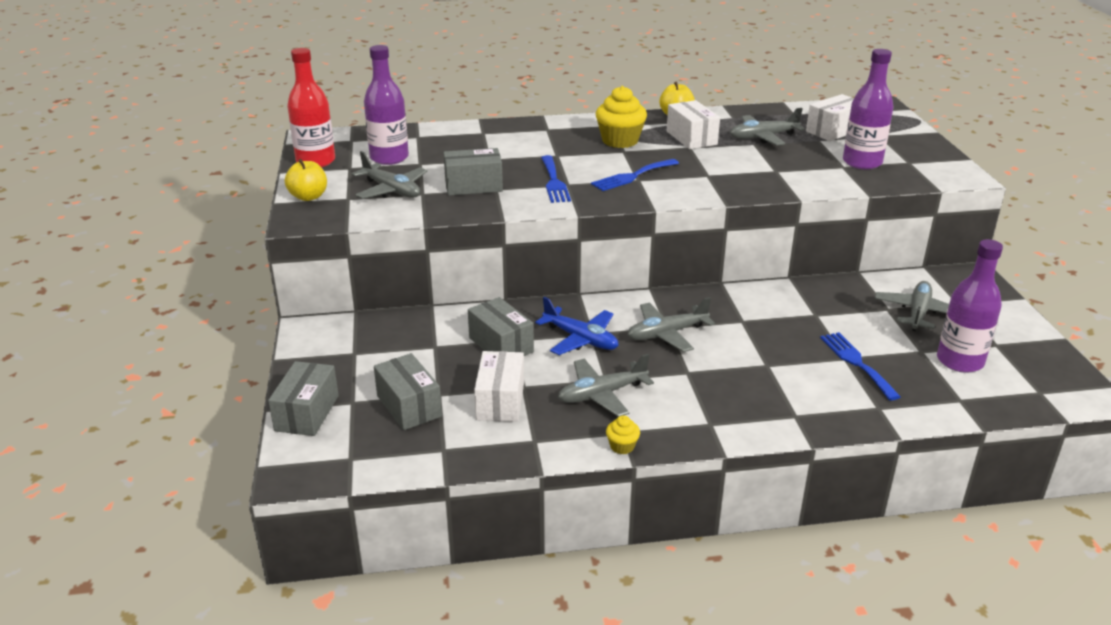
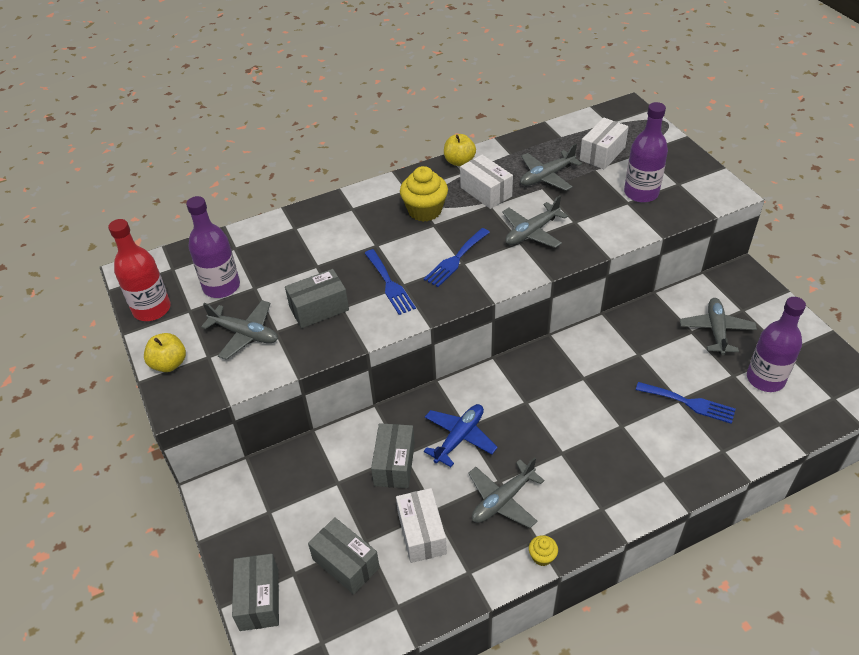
camera: 15 degrees left, 15 degrees up
(501, 345) = (394, 464): grey box -> grey box turned 60 degrees clockwise
(580, 339) = (459, 438): blue plane -> blue plane turned 75 degrees counterclockwise
(667, 334) = (528, 411): grey plane -> grey plane (532, 232)
(856, 363) = (689, 403): blue fork -> blue fork turned 150 degrees clockwise

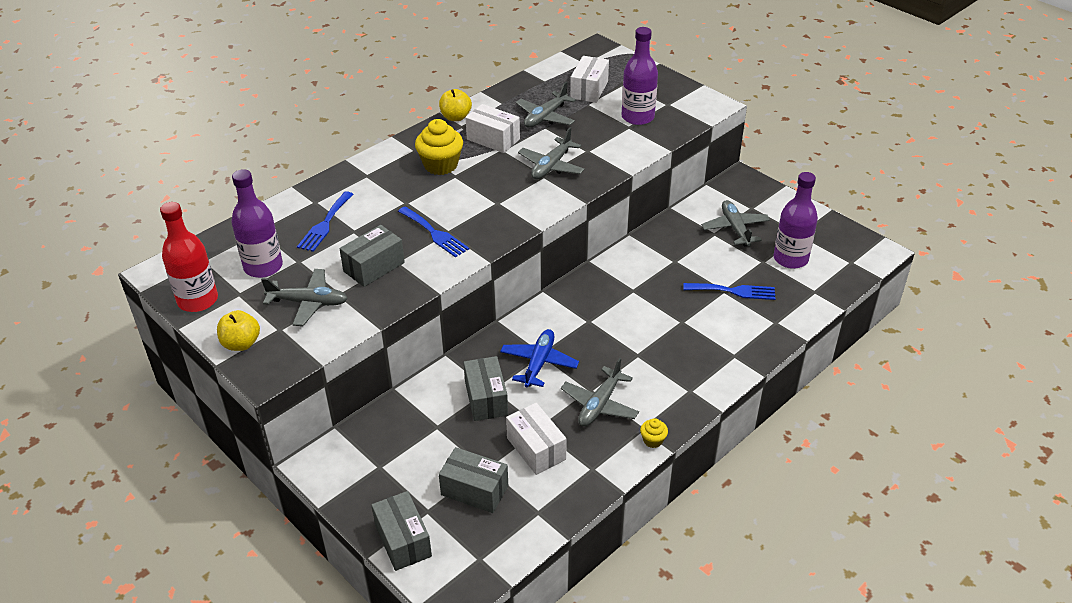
camera: 20 degrees left, 5 degrees down
(455, 259) = (489, 201): blue fork -> blue fork (325, 224)

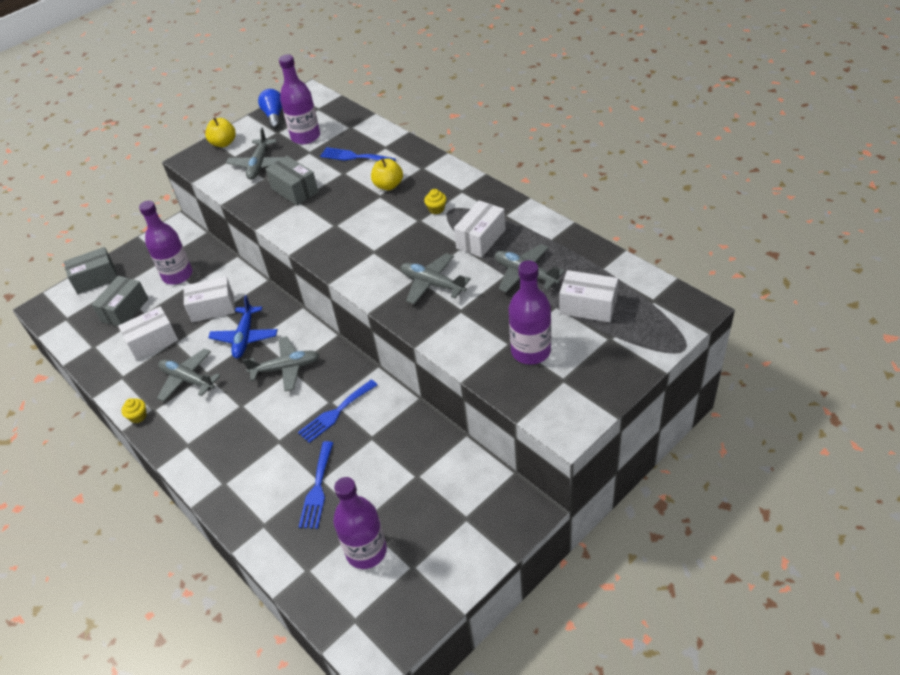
camera: 95 degrees right, 5 degrees up
(198, 300) = (274, 116): red bottle -> blue light bulb
(417, 444) = (177, 275): none -> purple bottle
(434, 233) = (333, 217): blue fork -> blue fork (335, 413)
(440, 165) = (436, 209): yellow cupcake -> yellow cupcake, size x0.48
(456, 117) = (520, 209): yellow apple -> yellow apple (388, 185)
(486, 399) = (213, 308): grey box -> white box
(539, 363) = (245, 337): blue plane -> blue plane turned 75 degrees clockwise
(735, 228) = (425, 497): grey plane -> grey plane (286, 368)

